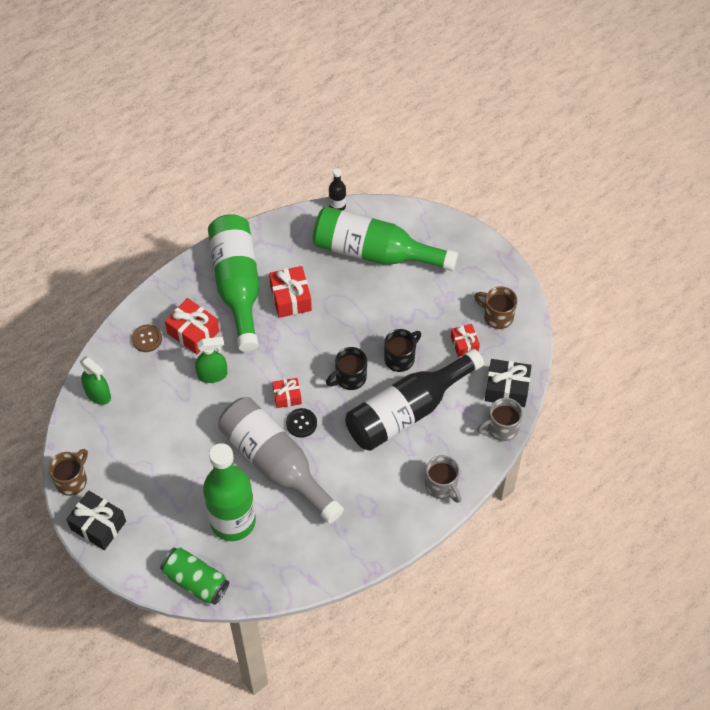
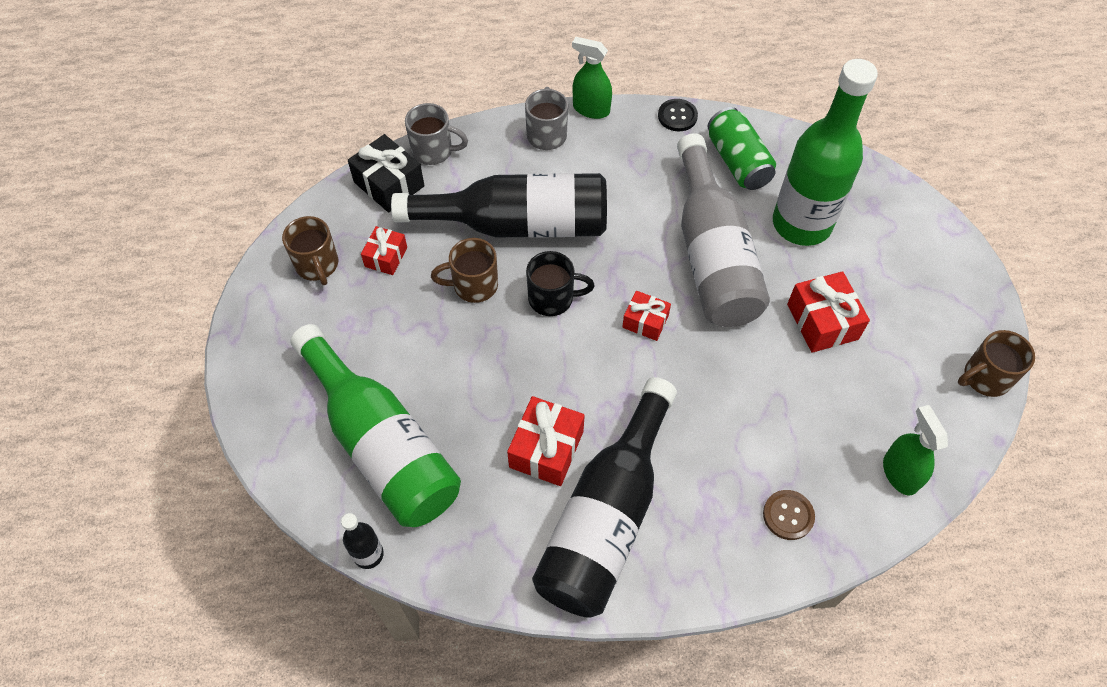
camera: 145 degrees left, 0 degrees up
(98, 525) = (971, 306): black gift -> none
(193, 332) = (715, 483): red gift -> red gift (822, 321)
(195, 581) = (878, 190): green can -> green can (738, 162)
(212, 375) = (723, 406): green spray bottle -> green spray bottle (591, 109)
(237, 285) = (606, 517): green bottle -> black bottle
(301, 423) = (650, 281): black button -> black button (677, 116)
(400, 358) = (473, 285): black mug -> brown mug

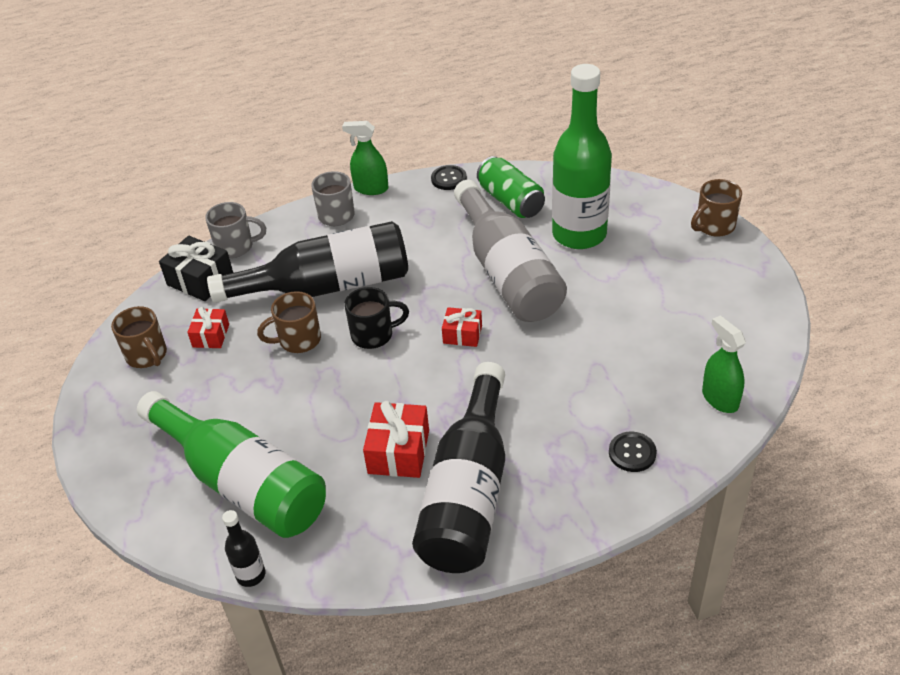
camera: 10 degrees left, 15 degrees down
(788, 515) = (632, 453): brown button -> black button
(822, 321) = (618, 301): red gift -> none
(985, 378) = (769, 312): brown mug -> brown mug (714, 226)

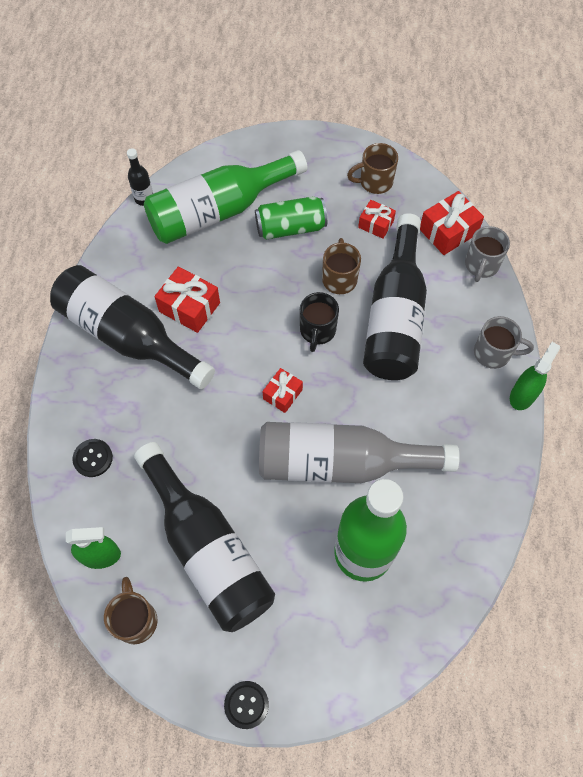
camera: 110 degrees right, 20 degrees up
(200, 280) = (448, 231): black gift -> red gift
(449, 179) = (509, 471): black button -> black button (246, 704)
(511, 201) = (445, 513): green can -> green can (290, 228)
(652, 327) = (208, 549): none -> black bottle
(714, 226) = (310, 697): brown mug -> brown mug (136, 619)

